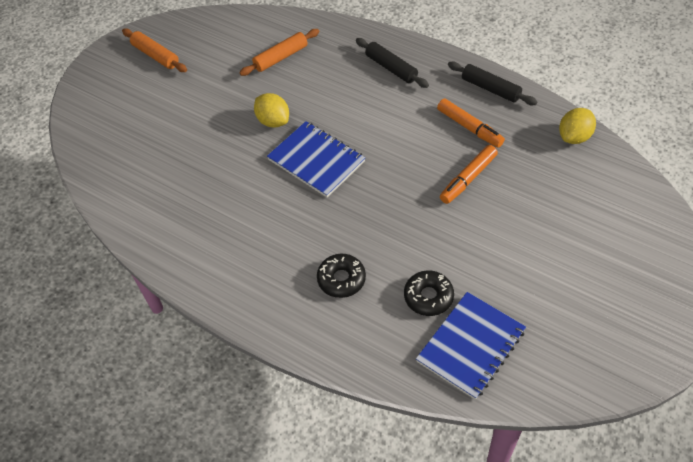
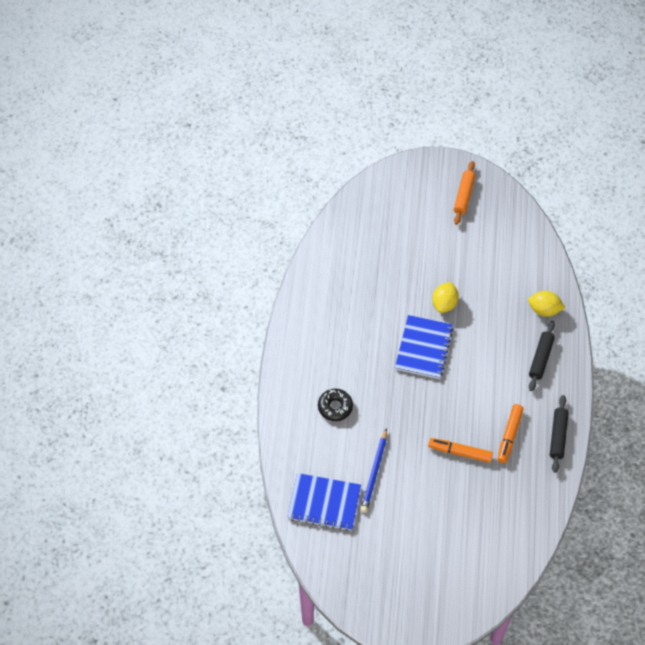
camera: 60 degrees right, 5 degrees up
(281, 57) = (509, 278): orange rolling pin -> none
(428, 297) = (348, 464): black donut -> none
(453, 273) = (374, 472): none -> blue pencil
(574, 137) = (540, 511): yellow lemon -> yellow lemon (544, 310)

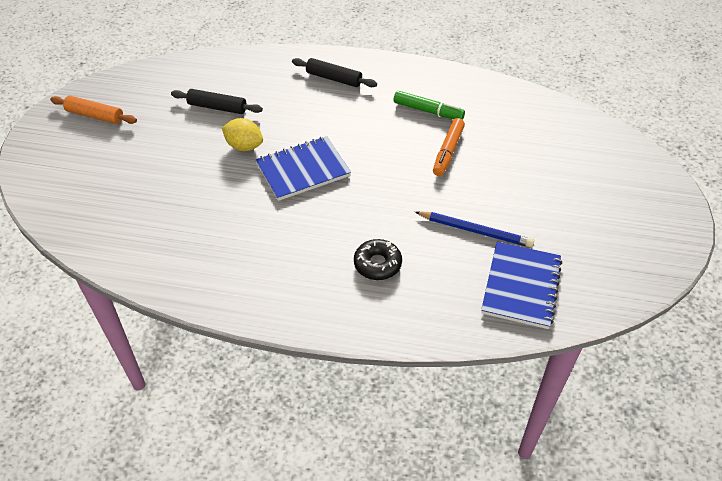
camera: 85 degrees left, 10 degrees down
(423, 348) = (303, 170): blue notebook -> blue notebook turned 45 degrees counterclockwise
(509, 435) = (428, 111): orange marker -> green marker
(544, 310) = (273, 70): yellow lemon -> none
(558, 436) = (430, 76): black rolling pin -> black rolling pin (217, 107)

